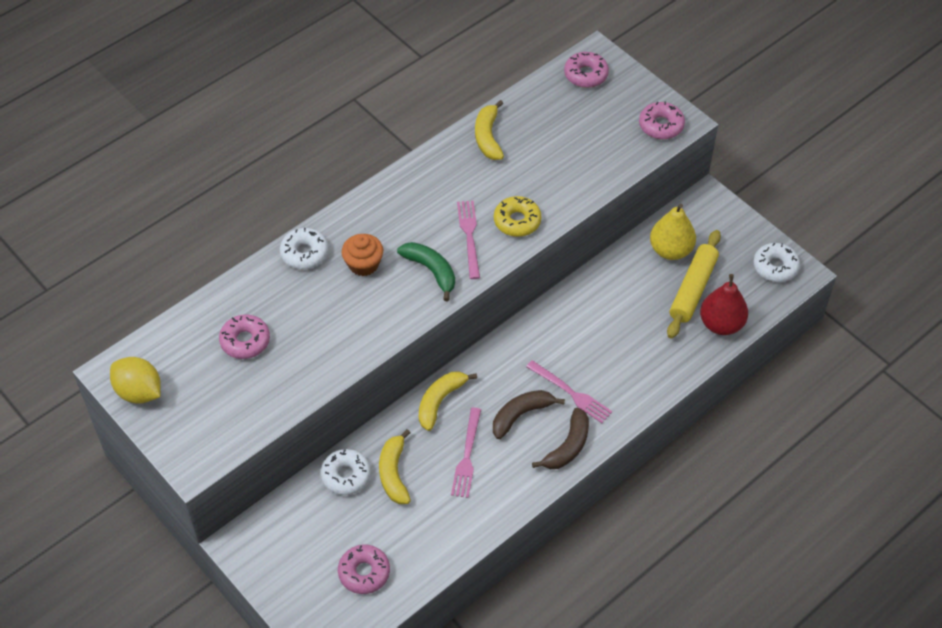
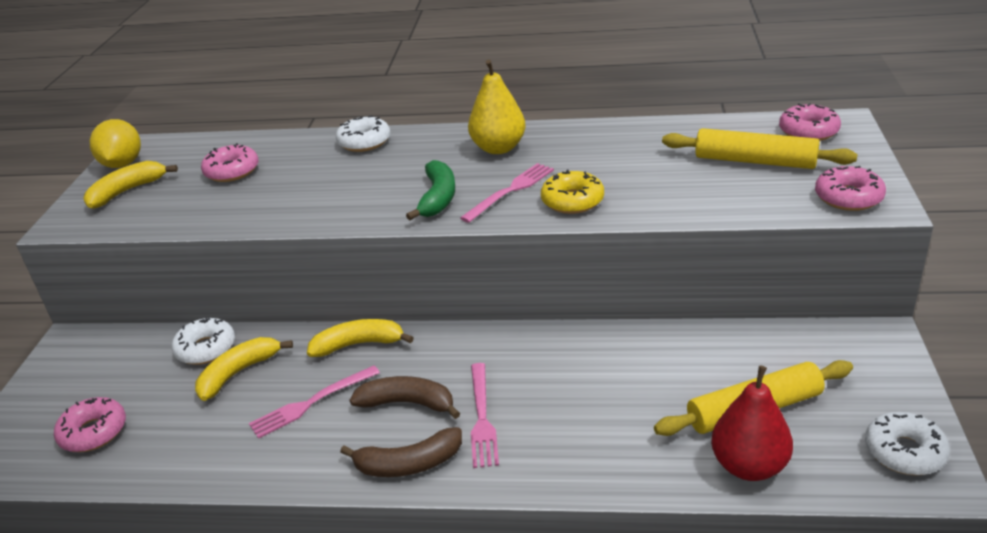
camera: 50 degrees right, 20 degrees down
(363, 264) = (393, 168): orange cupcake -> none
(488, 137) = (637, 135): yellow banana -> yellow banana (127, 191)
(583, 122) = (755, 161): none -> yellow rolling pin
(670, 250) = (771, 359): yellow pear -> yellow pear (498, 148)

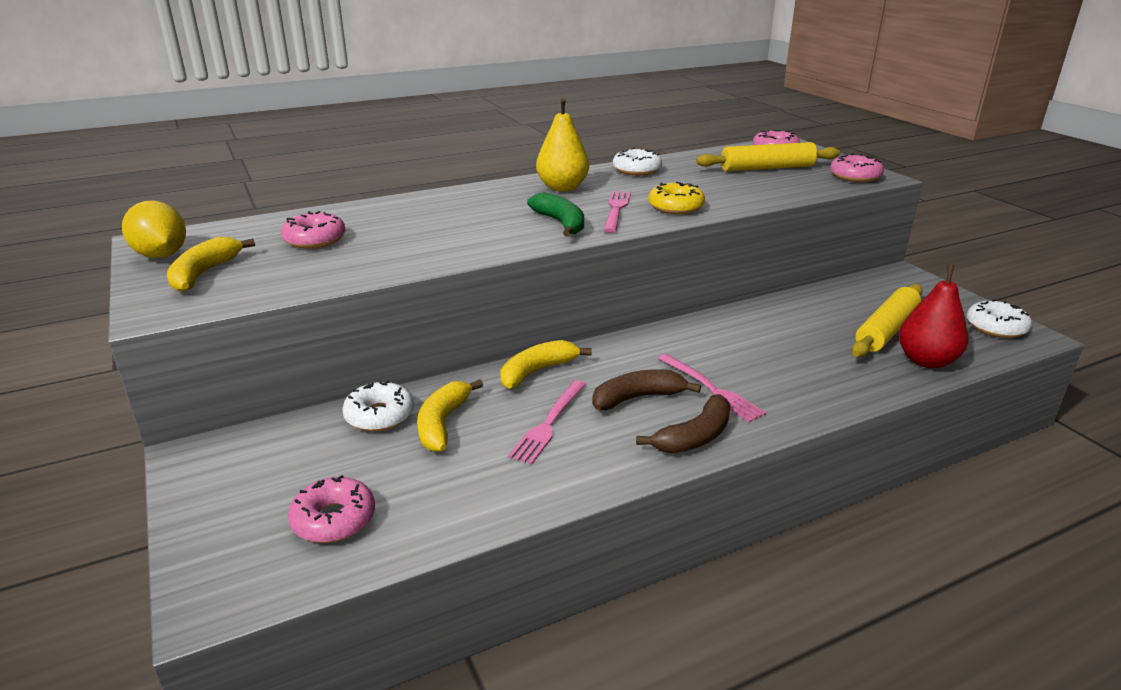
camera: 35 degrees left, 5 degrees down
(364, 142) = (428, 201): white donut -> white donut (637, 170)

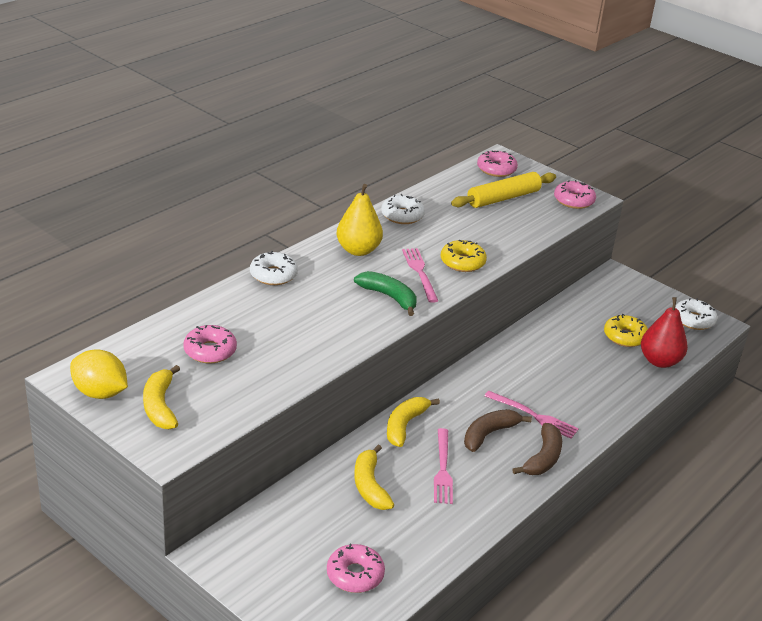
camera: 25 degrees left, 5 degrees up
(379, 415) = (319, 489): white donut -> white donut (273, 275)
(886, 330) = (624, 337): yellow rolling pin -> yellow donut

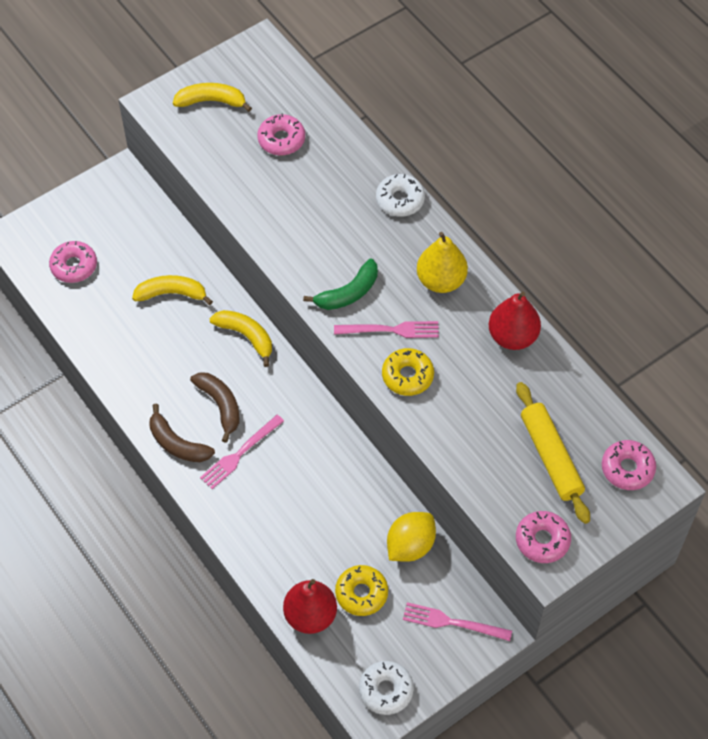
camera: 105 degrees right, 25 degrees up
(100, 393) = (236, 64): yellow lemon -> yellow lemon (410, 546)
(402, 215) = (512, 337): white donut -> red pear
(443, 469) = (180, 355): pink fork -> pink fork (452, 622)

